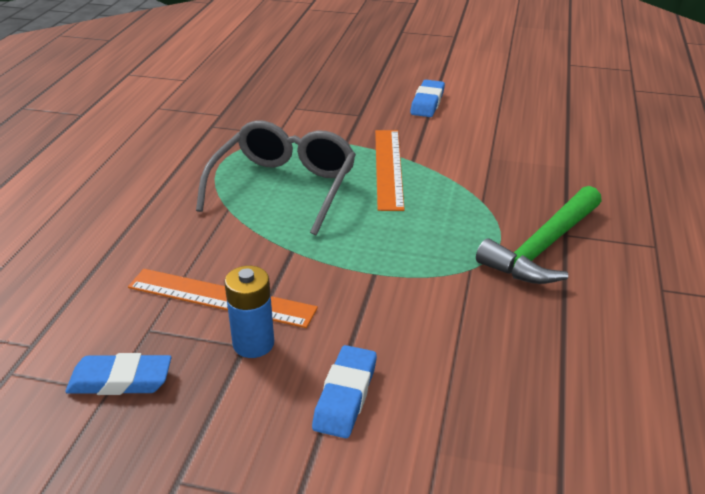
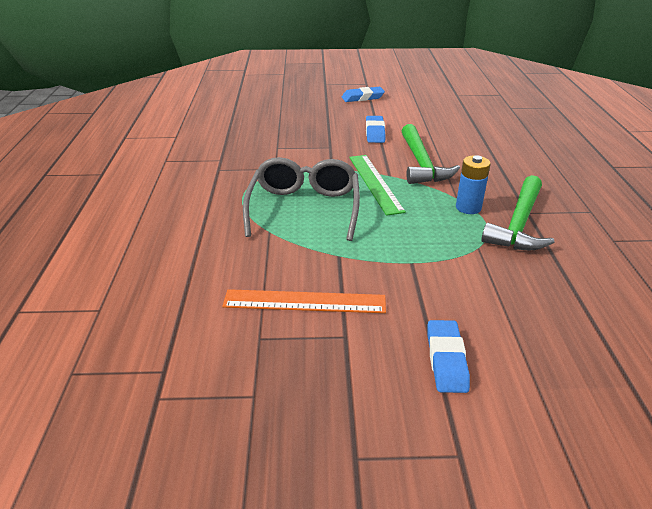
camera: 15 degrees left, 0 degrees up
(120, 380) = (259, 384): blue eraser -> blue eraser (362, 98)
(253, 344) = (351, 333): blue battery -> blue battery (468, 207)
(388, 168) = (375, 183): orange ruler -> green ruler
(463, 151) = (421, 163): none -> green hammer

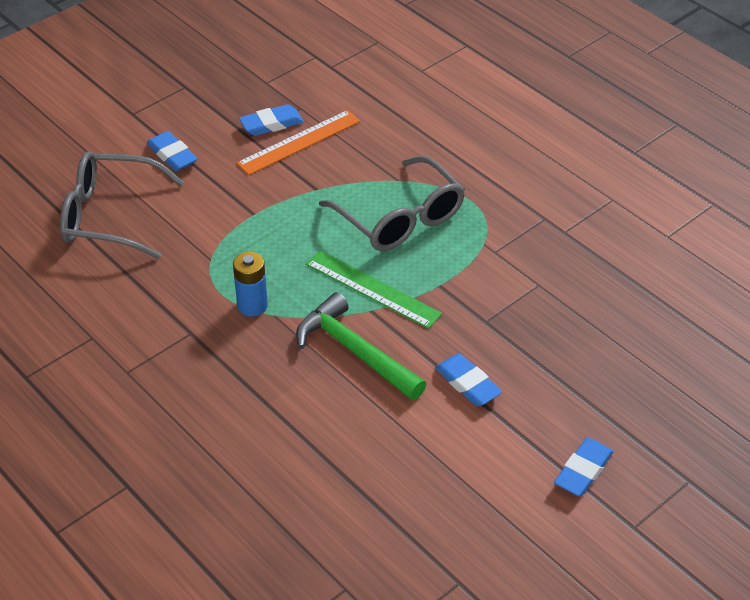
camera: 140 degrees right, 10 degrees up
(308, 335) = (271, 124): none -> blue eraser
(518, 224) = (190, 309): green hammer -> none
(558, 327) = (109, 216): none -> grey glasses

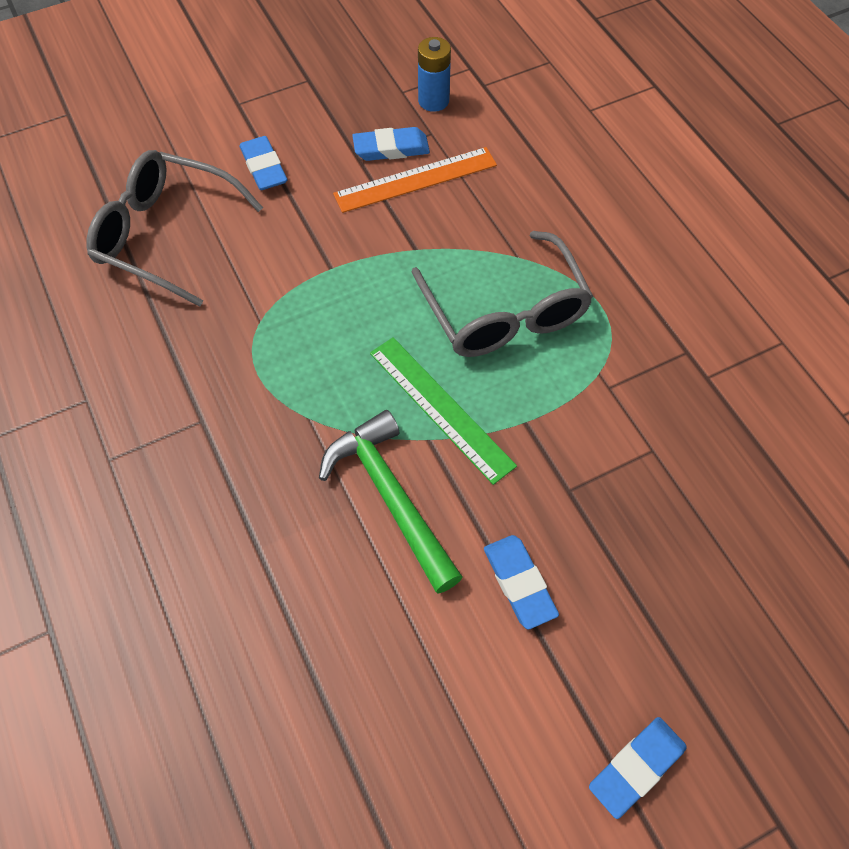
camera: 15 degrees right, 15 degrees up
(252, 305) = (287, 398): blue battery -> blue battery (433, 101)

